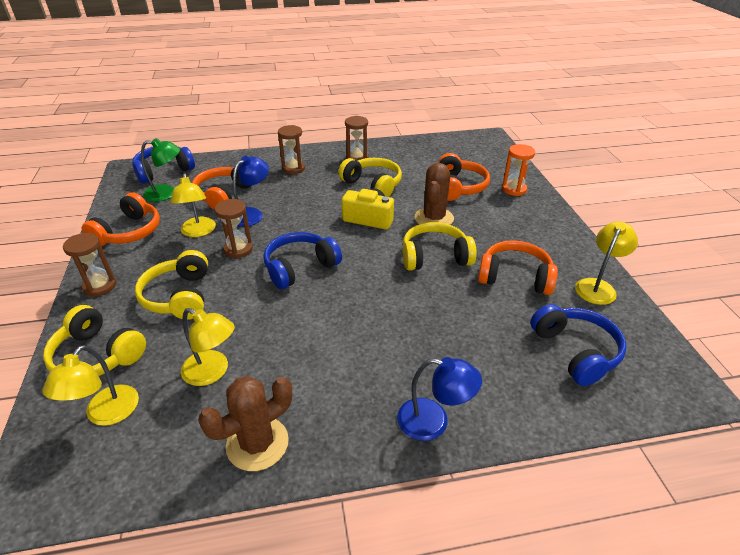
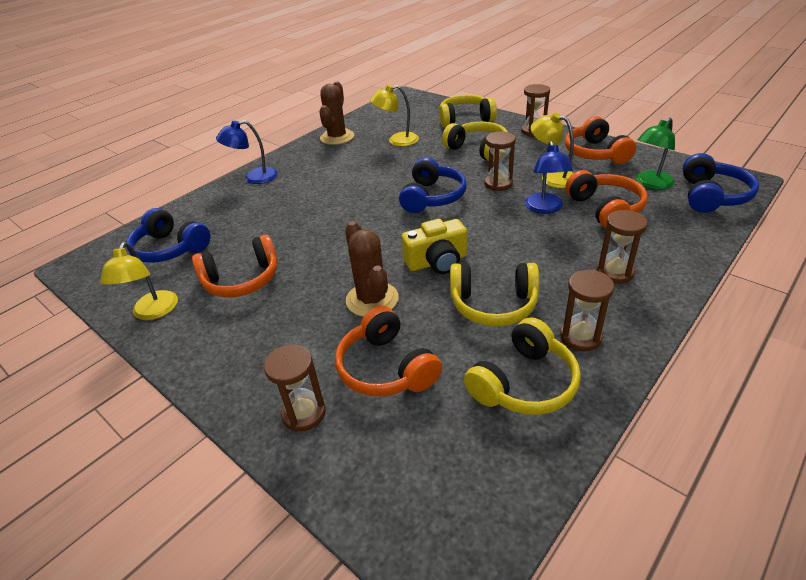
camera: 145 degrees right, 0 degrees up
(106, 414) = (419, 114): yellow lamp -> none
(435, 257) = (332, 260): yellow headphones -> yellow headphones (524, 383)
(514, 189) = (304, 413): orange hourglass -> brown hourglass

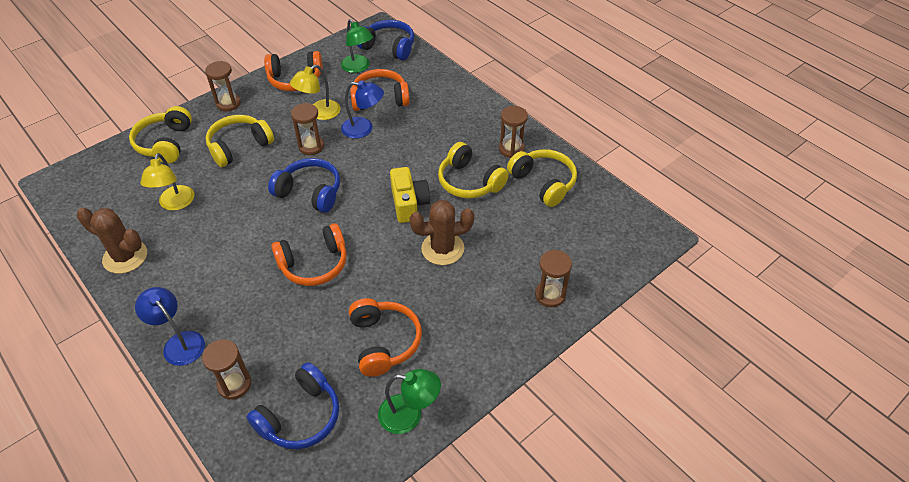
camera: 85 degrees left, 10 degrees up
(153, 312) = (409, 415): yellow lamp -> green lamp
(254, 178) = (179, 342): blue lamp -> blue lamp turned 150 degrees clockwise
(386, 368) = (517, 247): orange headphones -> orange headphones (314, 264)
(493, 304) = (469, 182): yellow headphones -> yellow headphones turned 120 degrees clockwise
(615, 272) = (455, 117): brown hourglass -> brown hourglass (234, 384)

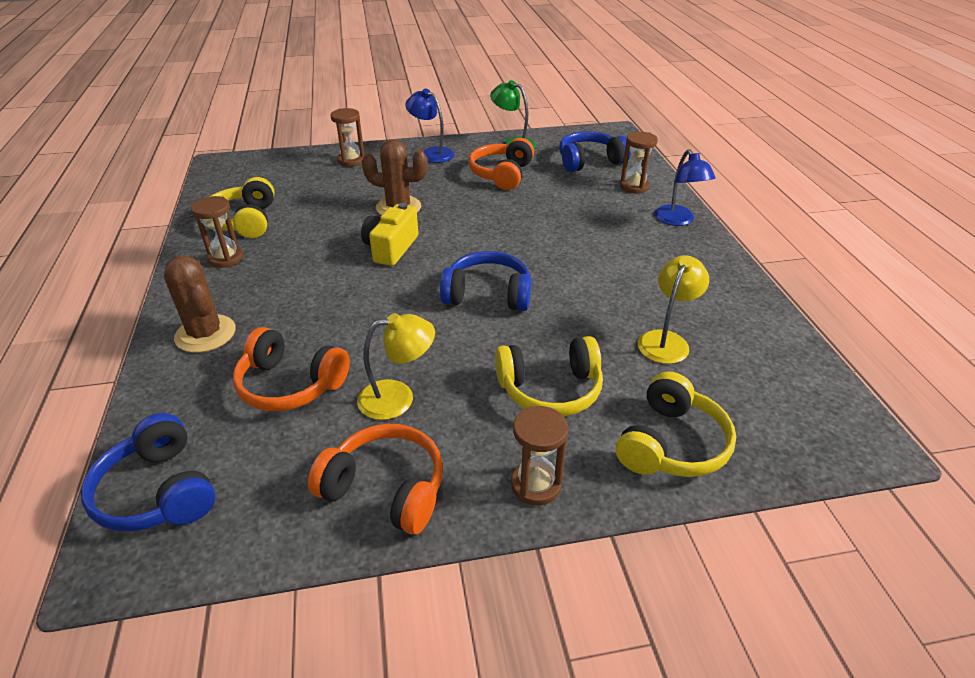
camera: 150 degrees left, 10 degrees down
(125, 257) = (736, 302): brown cactus -> brown cactus (205, 334)
(310, 192) = (488, 294): blue headphones -> blue headphones turned 135 degrees clockwise
(311, 146) = (447, 349): brown hourglass -> none
(314, 264) = (526, 233): orange headphones -> none
(358, 67) = (258, 465): green lamp -> none
(364, 129) = (358, 347): blue lamp -> blue lamp (432, 153)
(469, 182) = (309, 245): yellow headphones -> none

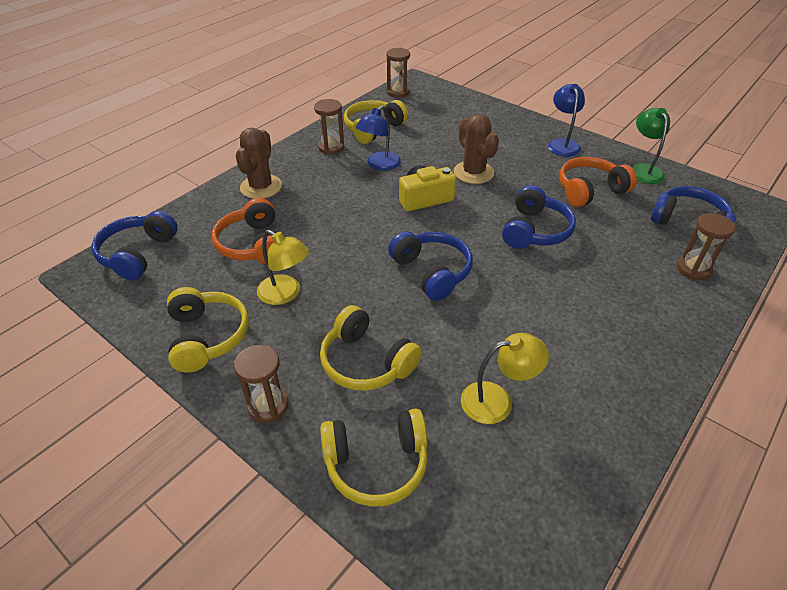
camera: 50 degrees right, 5 degrees up
(351, 160) = (496, 120): brown hourglass -> brown hourglass (398, 92)
(386, 489) = (207, 337): orange headphones -> yellow headphones
(510, 221) = (535, 230): none -> blue headphones
(678, 220) = (683, 323): blue lamp -> blue lamp (379, 165)

